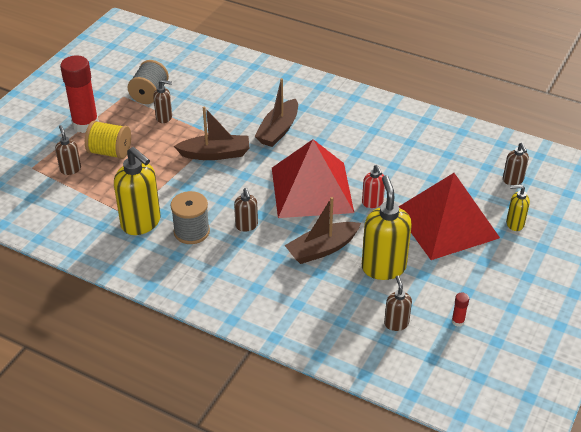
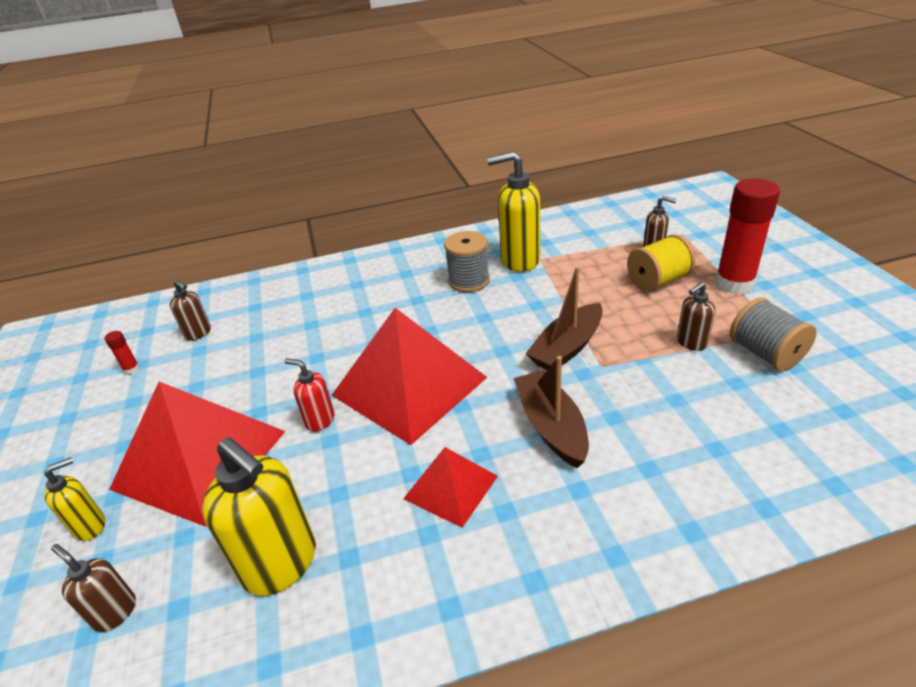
camera: 140 degrees right, 5 degrees down
(246, 226) = (428, 313): brown soap dispenser -> none
(322, 249) = (329, 342): brown boat -> none
(347, 137) = (451, 487): none -> red pyramid
(383, 267) = (247, 366): yellow soap dispenser -> yellow soap dispenser (281, 564)

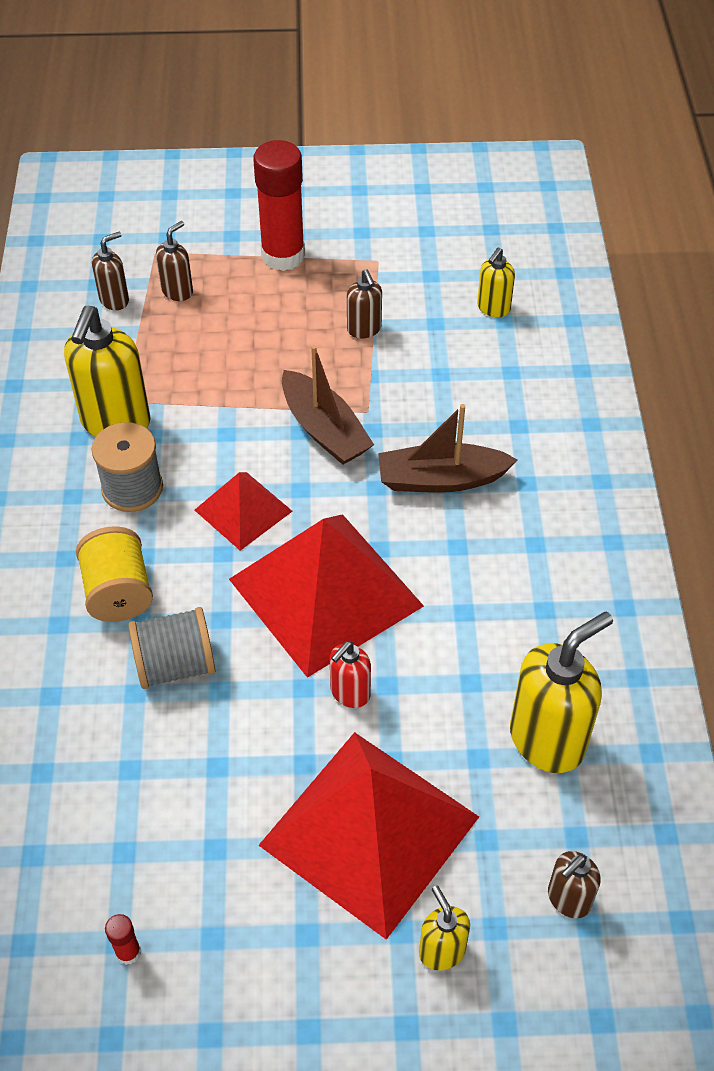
camera: 80 degrees left, 15 degrees up
(198, 333) = (76, 855): brown soap dispenser -> brown soap dispenser (114, 300)
(451, 487) = (494, 580): red pyramid -> red pyramid (243, 510)
(658, 281) = (242, 312): yellow spool -> yellow spool (118, 592)
(765, 354) = (405, 285): grey spool -> grey spool (175, 665)
(792, 417) = (493, 308): none -> yellow soap dispenser

